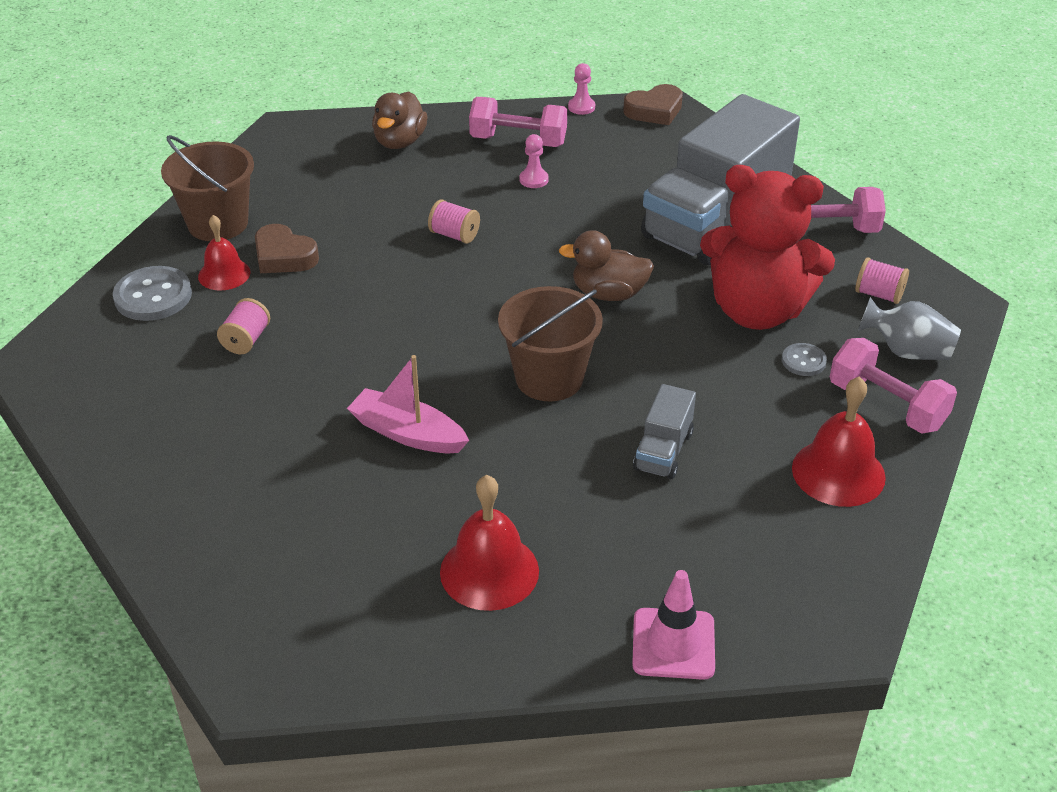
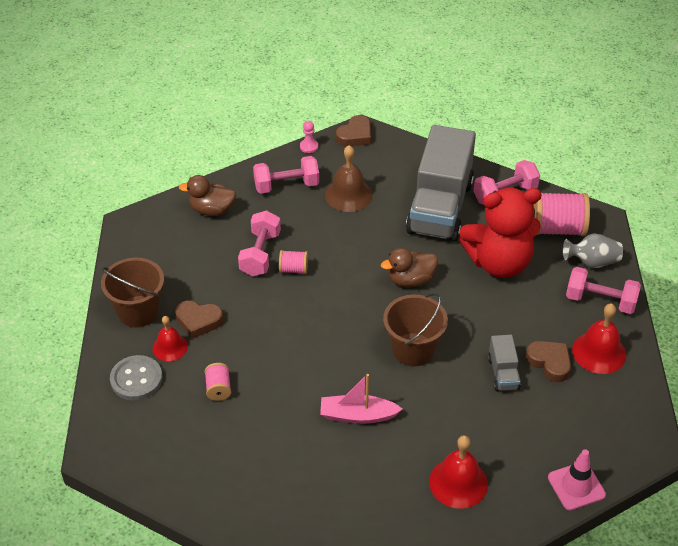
camera: 25 degrees left, 5 degrees up
(400, 142) = (212, 210): brown duck -> brown duck turned 105 degrees clockwise
(424, 206) = (260, 254): none -> pink dumbbell
(534, 180) = (315, 212): pink pawn -> none
(595, 173) = (348, 195): none -> brown bell
(747, 460) = (549, 362): none -> brown heart
(803, 361) = (542, 288): grey button -> none
(879, 294) = (557, 229): pink spool -> pink spool, size x1.95

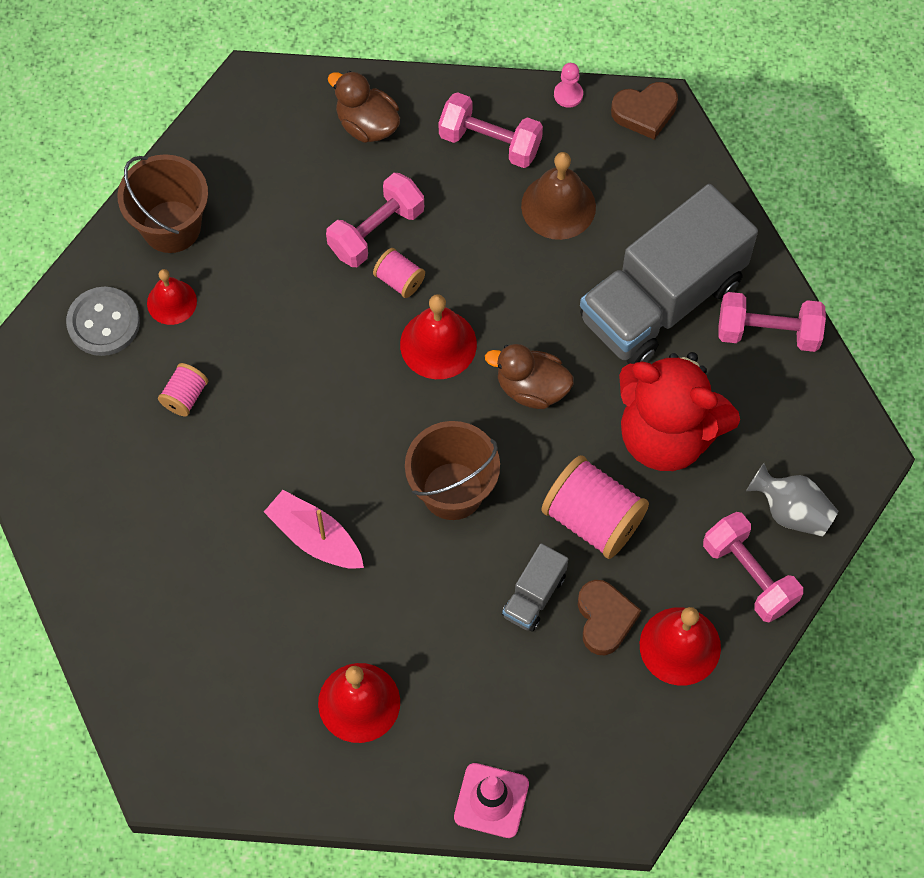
camera: 35 degrees right, 20 degrees up
(198, 321) = (230, 285): brown heart -> none
(342, 287) = (438, 344): none -> red bell
(557, 229) = (790, 431): pink spool -> pink spool (592, 518)

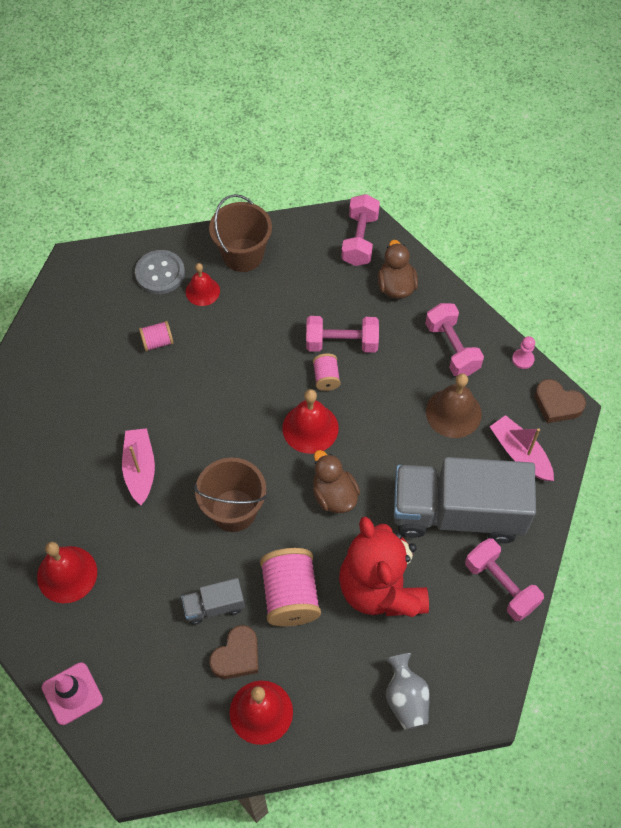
camera: 45 degrees right, 5 degrees down
(660, 191) = (520, 453): none -> pink boat
(749, 575) = (342, 711): pink dumbbell -> pink dumbbell (360, 240)

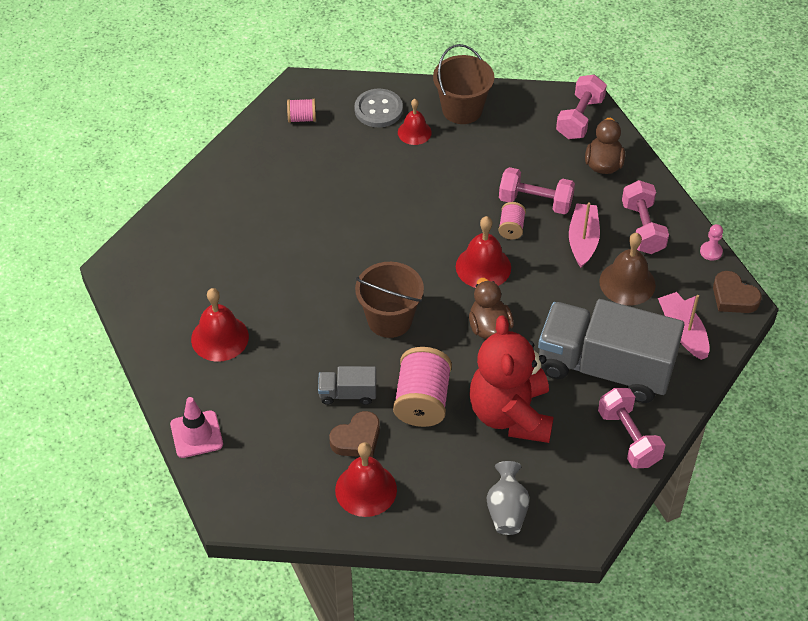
camera: 15 degrees right, 10 degrees down
(140, 469) = (312, 267): pink boat -> pink boat (583, 240)
(157, 342) = (359, 166): pink spool -> pink spool (302, 118)

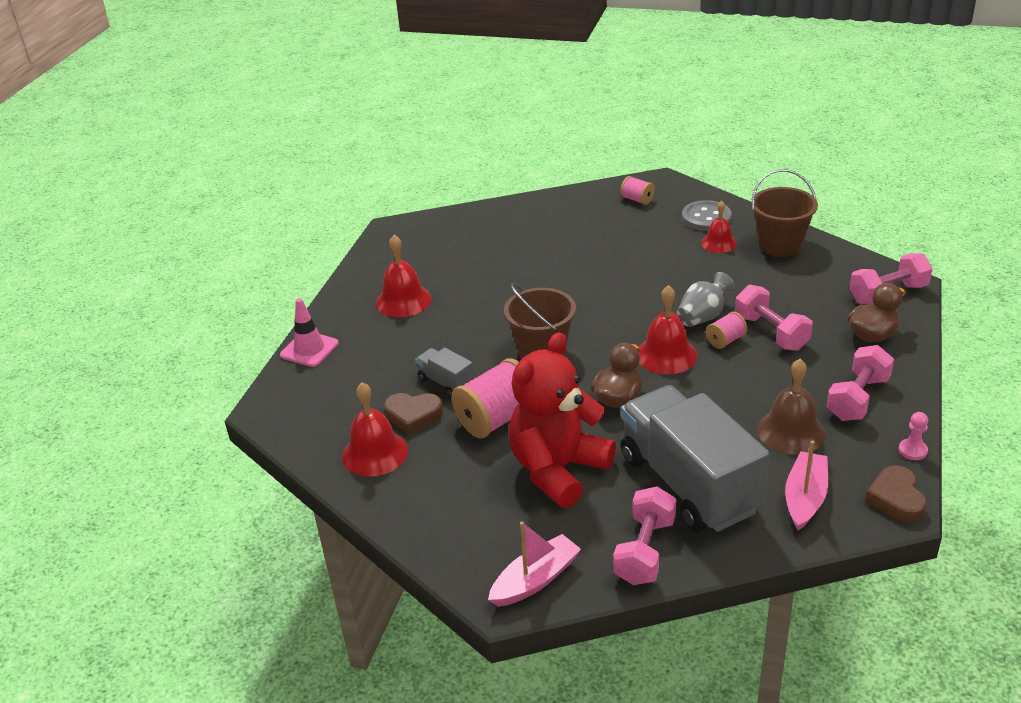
camera: 45 degrees right, 15 degrees down
(507, 511) = (464, 538): grey vase -> grey vase (703, 316)
(583, 240) = (784, 380): pink boat -> pink boat (535, 580)

